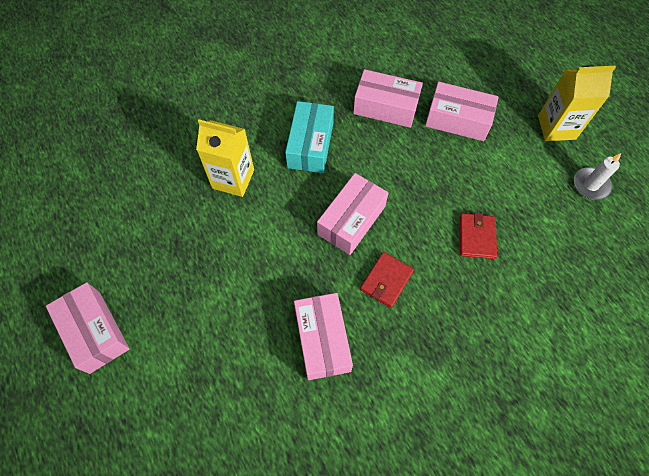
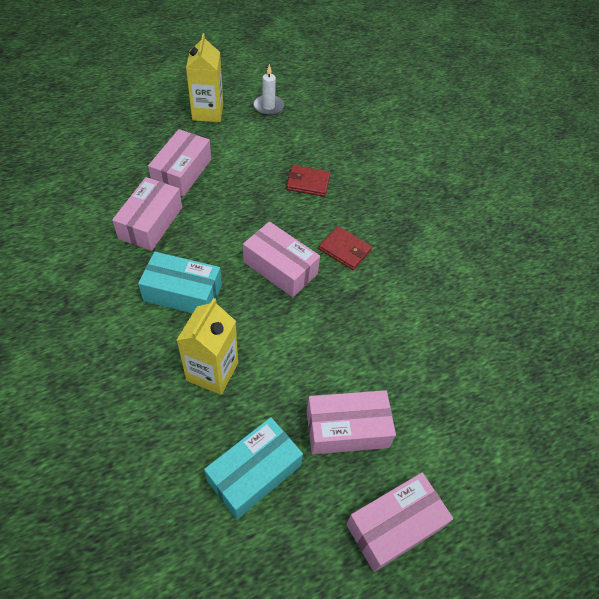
camera: 90 degrees left, 10 degrees down
(144, 220) = (254, 473): none -> turquoise box
(322, 340) = (400, 304): pink box -> pink box (347, 429)

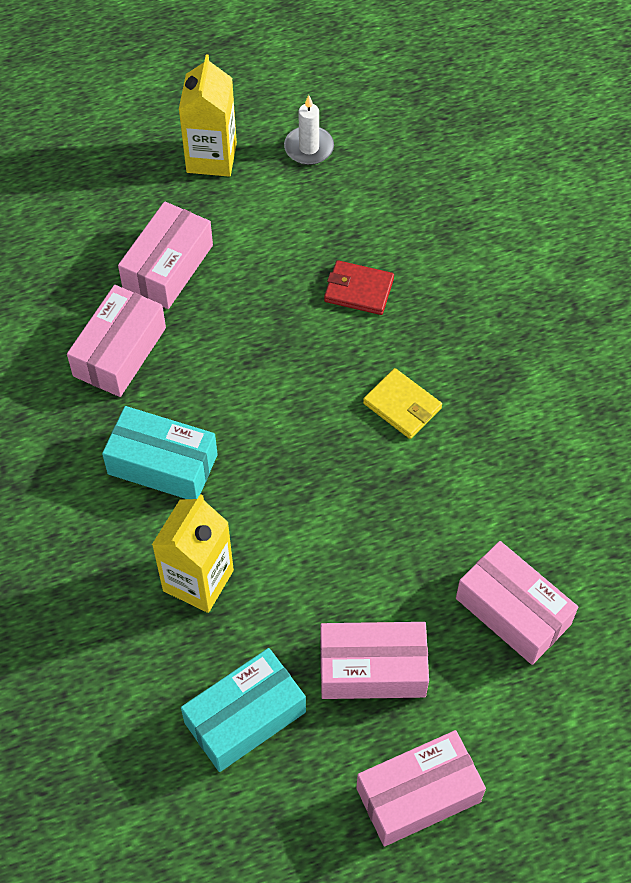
camera: 10 degrees right, 5 degrees up
(280, 268) = (303, 431): pink box -> pink box (513, 611)
(345, 250) = (402, 406): red wallet -> yellow wallet

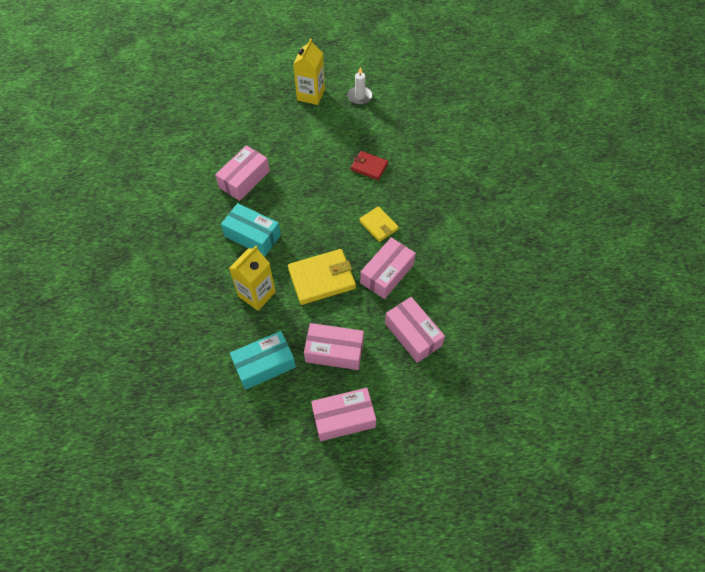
camera: 10 degrees right, 0 degrees up
(168, 267) = (277, 143): pink box -> pink box (387, 274)
(316, 529) = (322, 278): none -> yellow wallet

